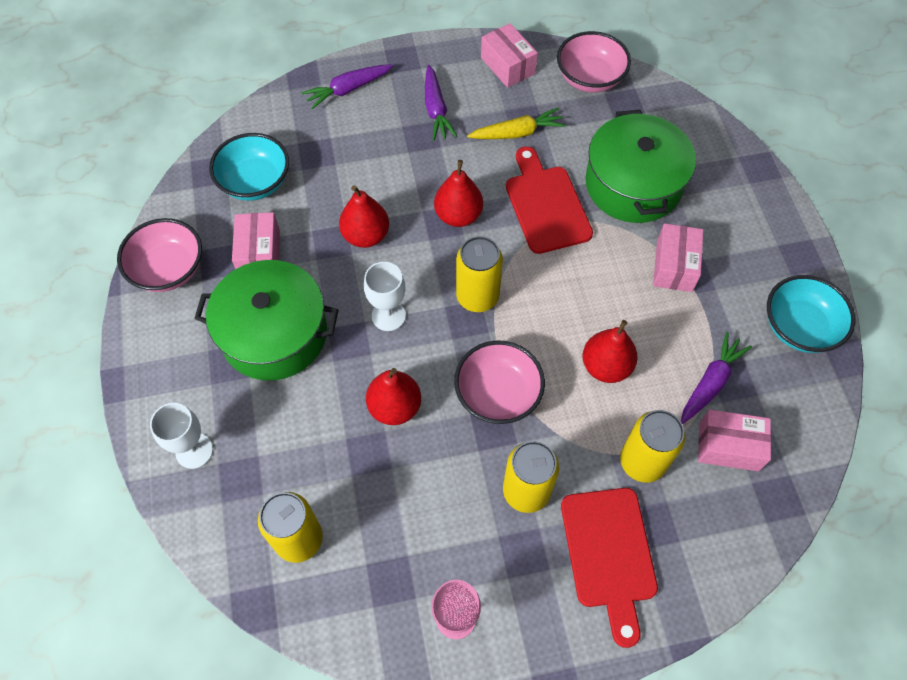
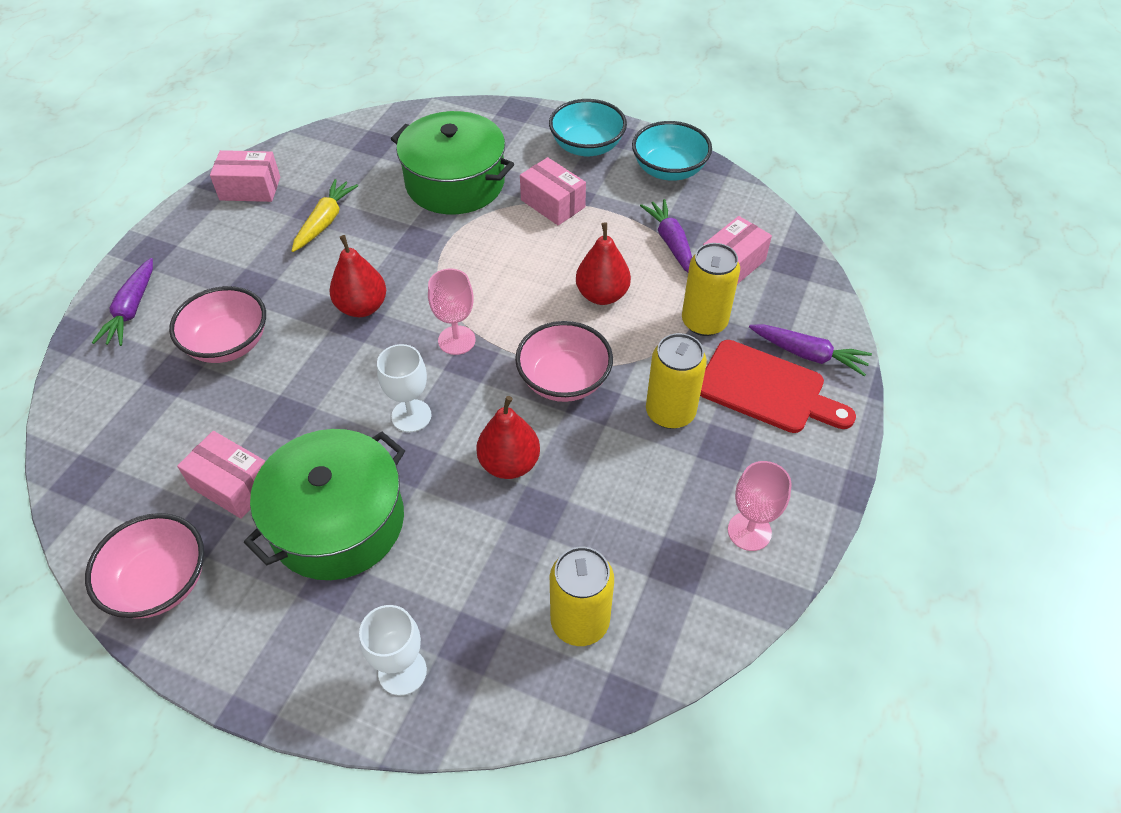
camera: 55 degrees left, 10 degrees down
(255, 182) = (145, 444): turquoise bowl -> turquoise bowl (587, 146)
(366, 235) = (308, 386): red pear -> none
(436, 110) = (235, 260): purple carrot -> purple carrot (808, 354)
(477, 296) = (456, 340): yellow can -> pink goblet
(546, 205) = (416, 244): red cutting board -> none
(590, 78) = (327, 148): pink bowl -> pink bowl (228, 343)

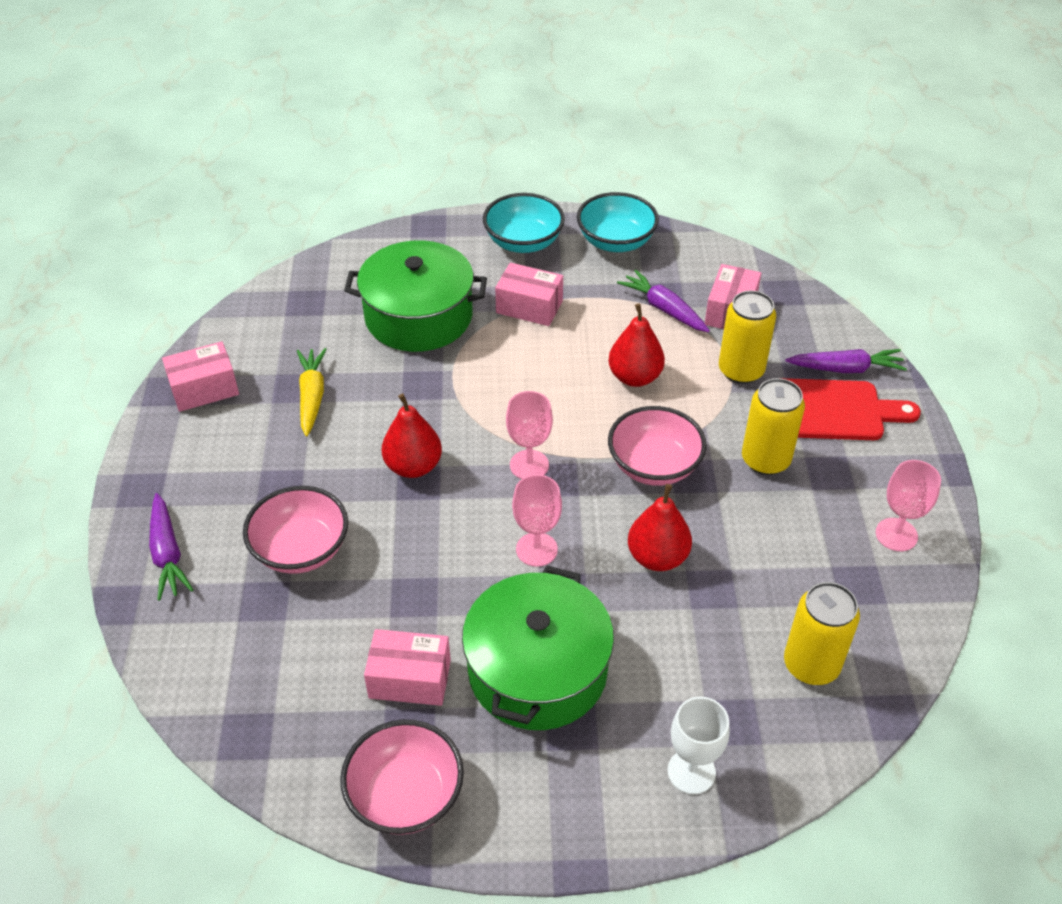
camera: 25 degrees left, 5 degrees down
(411, 416) = (536, 549): white goblet -> pink goblet

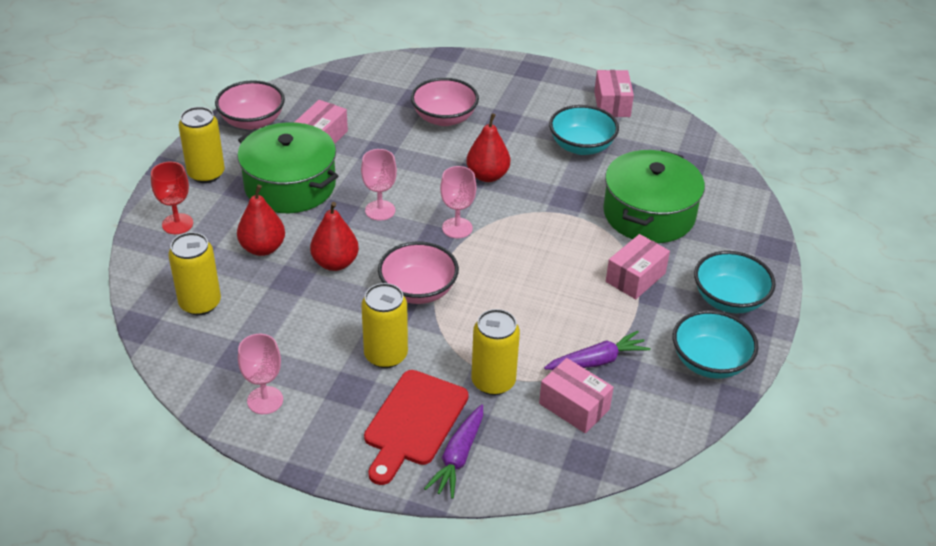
camera: 110 degrees right, 5 degrees down
(168, 554) = (472, 72): purple carrot -> none
(312, 396) = (581, 146): yellow carrot -> turquoise bowl
(565, 793) = (206, 174): none -> yellow can
(635, 377) = (519, 312): red pear -> red pear (263, 248)
(691, 771) = (177, 224): white goblet -> red goblet

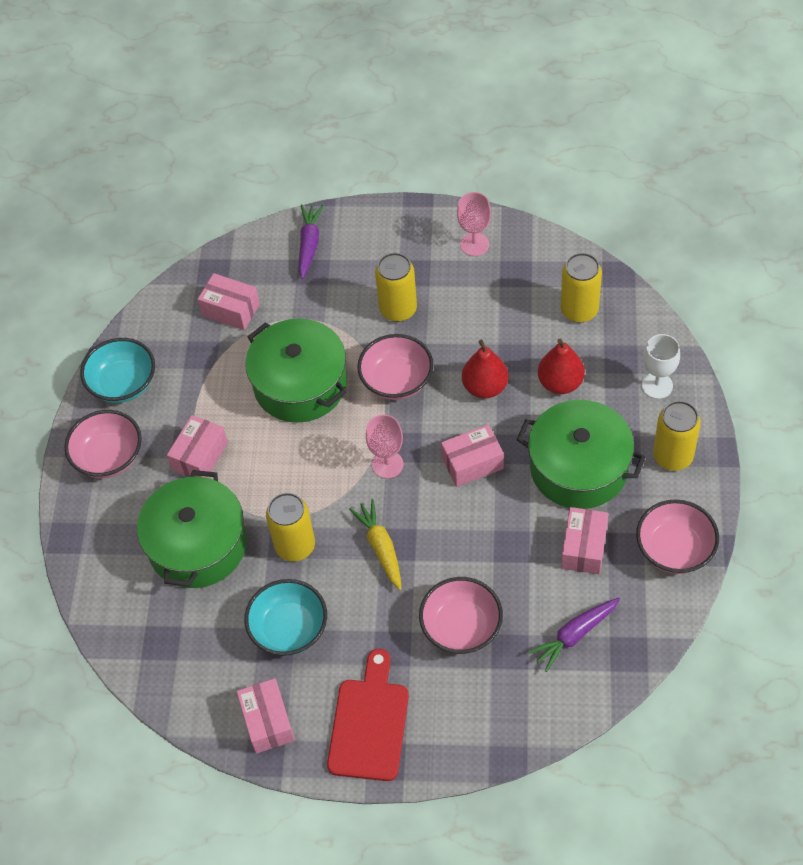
camera: 170 degrees right, 15 degrees up
(177, 224) = (657, 385): red goblet -> white goblet
(380, 210) = (472, 463): pink goblet -> pink box
(413, 422) = (352, 260): red cutting board -> red cutting board (369, 723)
(487, 176) = (380, 547): red pear -> yellow carrot
(493, 381) = (301, 312): yellow can -> yellow can (295, 546)
(517, 312) = (300, 384): none -> green pot
(597, 361) = (220, 356): purple carrot -> purple carrot (574, 635)
(729, 299) = (109, 457): turquoise bowl -> pink bowl

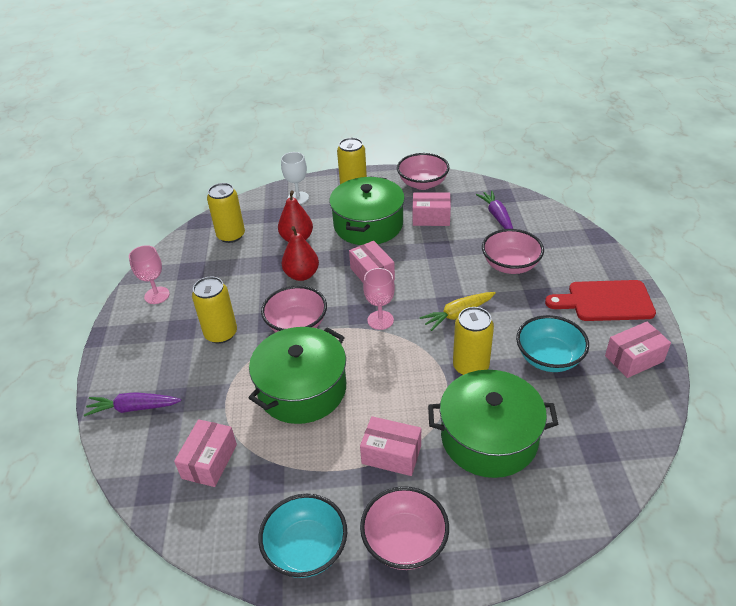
camera: 100 degrees left, 15 degrees down
(574, 635) = (497, 216): purple carrot -> purple carrot turned 150 degrees counterclockwise

